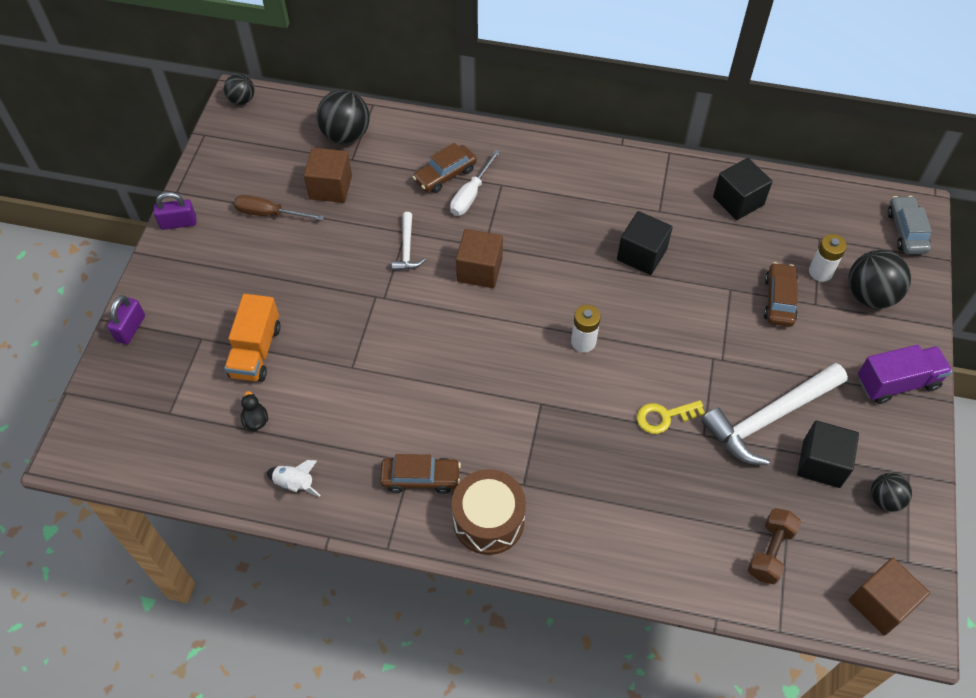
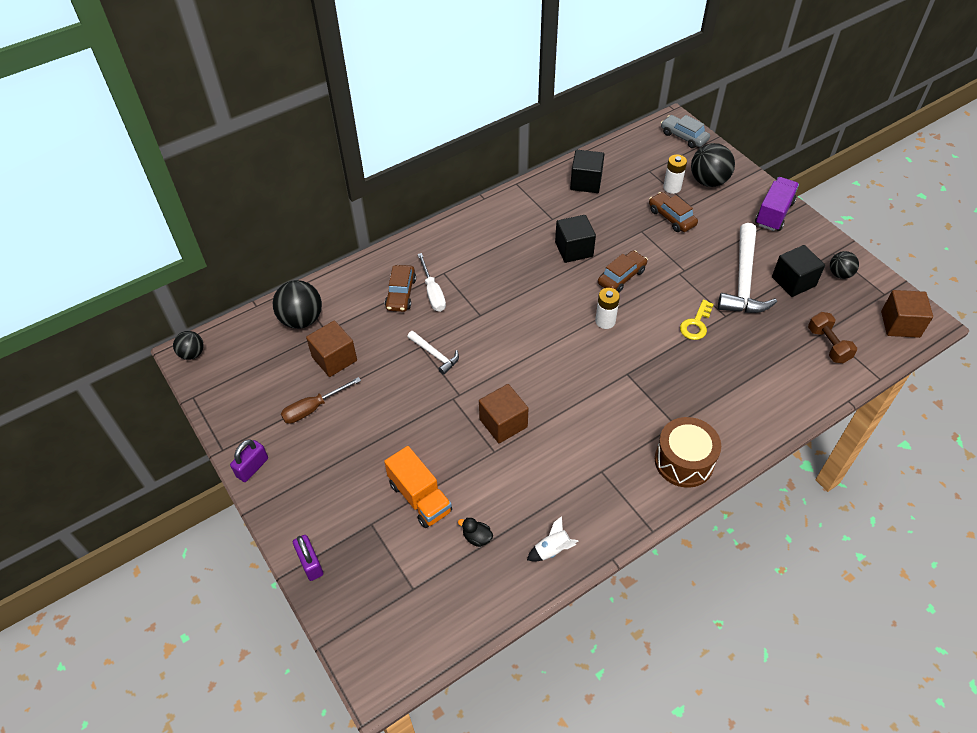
camera: 45 degrees left, 5 degrees down
(420, 478) = (618, 475): brown car -> brown car (621, 277)
(479, 270) = (495, 331): brown cube -> brown cube (503, 423)

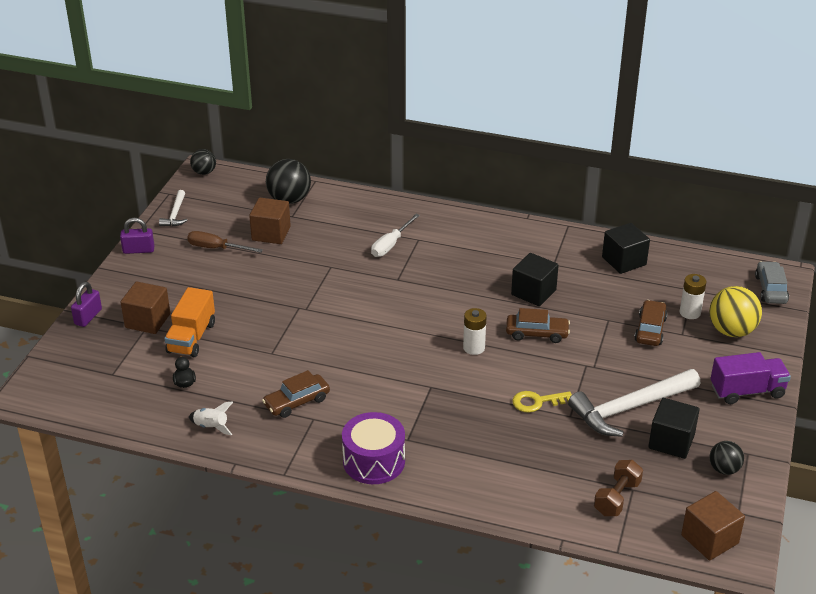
camera: 50 degrees right, 15 degrees down
(401, 293) = (370, 230): brown car -> brown car (297, 402)
(435, 354) = (330, 277): white hammer -> white hammer (175, 214)
(503, 423) = (303, 344): brown cube -> brown cube (147, 321)
(684, 461) = (374, 461): brown drum -> purple drum
(708, 181) = (731, 331): black ball -> yellow ball

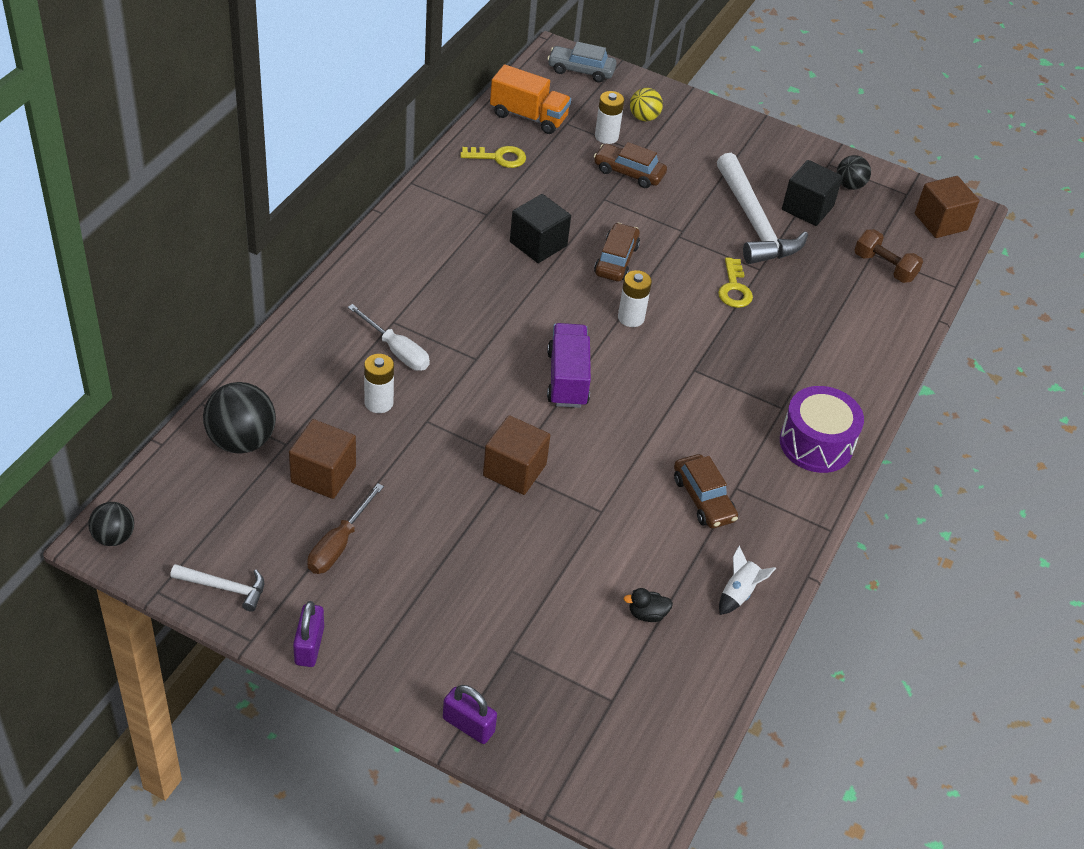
camera: 85 degrees left, 10 degrees up
(147, 321) = (497, 647): brown cube -> brown cube (514, 470)
(191, 338) = (549, 597): orange truck -> orange truck (528, 116)
(339, 245) = (378, 403): none -> white battery
(624, 261) = (499, 157): black cube -> yellow key
(731, 331) = (644, 117): yellow ball -> yellow ball, size x0.59
(747, 391) = (740, 136): purple truck -> purple truck (567, 379)

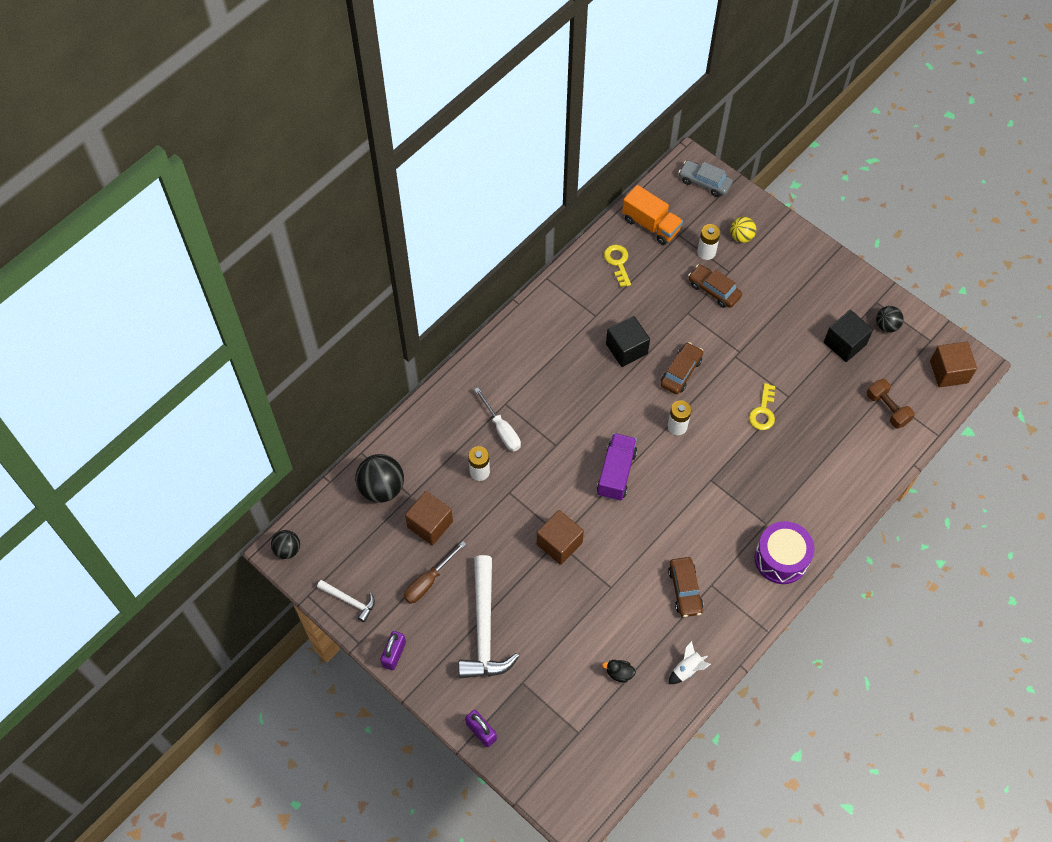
camera: 20 degrees right, 15 degrees up
(499, 157) = (618, 262): yellow key -> yellow key turned 120 degrees counterclockwise
(754, 222) = (798, 351): white hammer -> white hammer (484, 628)

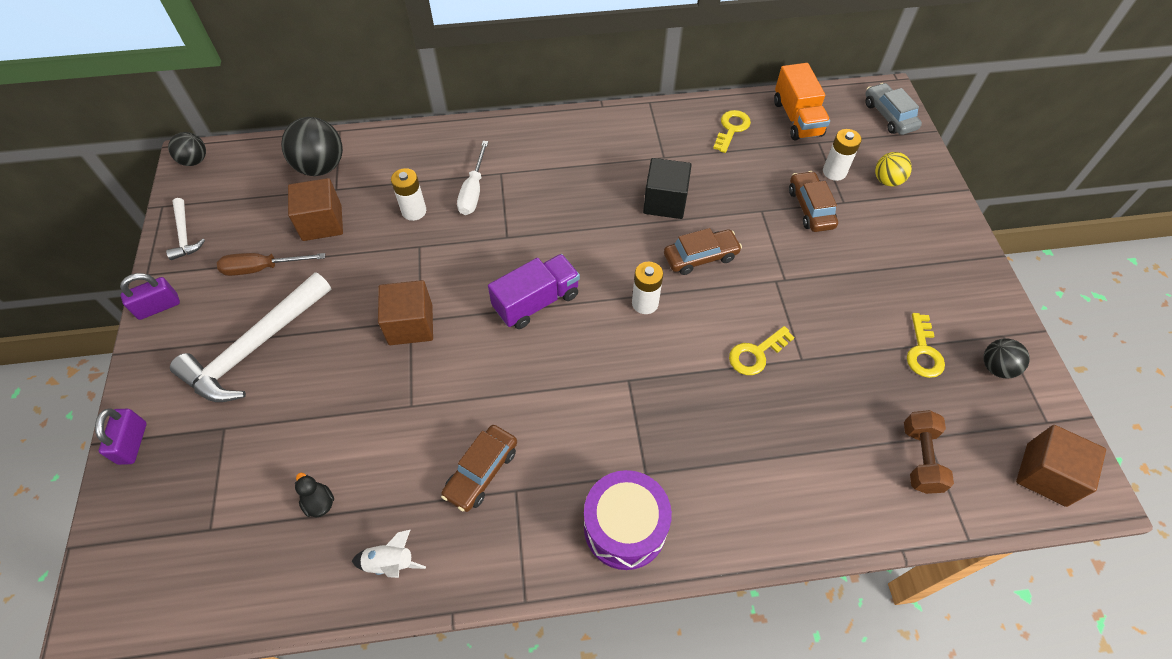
camera: 40 degrees right, 5 degrees down
(844, 343) = (923, 351): black cube -> yellow key

